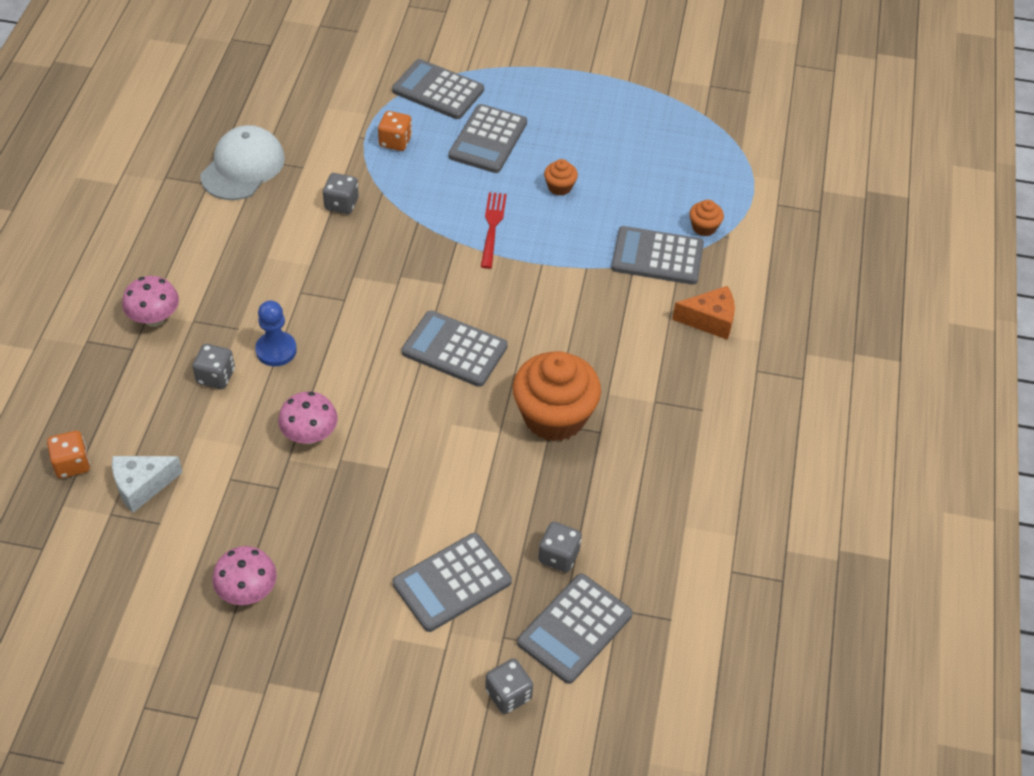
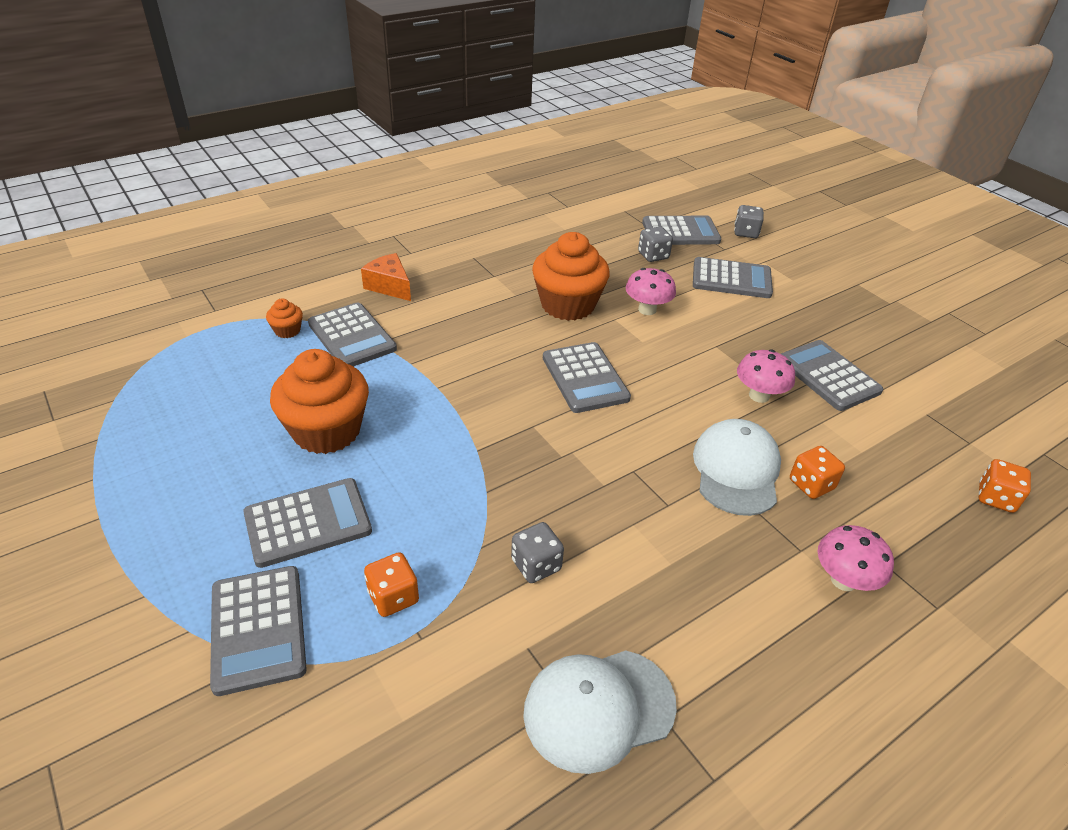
camera: 135 degrees left, 10 degrees down
(142, 486) = (931, 445): white cheese -> none
(216, 376) = (811, 484): grey dice -> orange dice
(247, 592) = (877, 343): pink mushroom -> pink mushroom (647, 310)
(268, 506) = (828, 376): none -> grey calculator
(276, 350) = (736, 470): blue pawn -> white cap
(492, 227) = (431, 440): red fork -> none
(559, 187) = (327, 431): orange cupcake -> orange cupcake, size x2.29

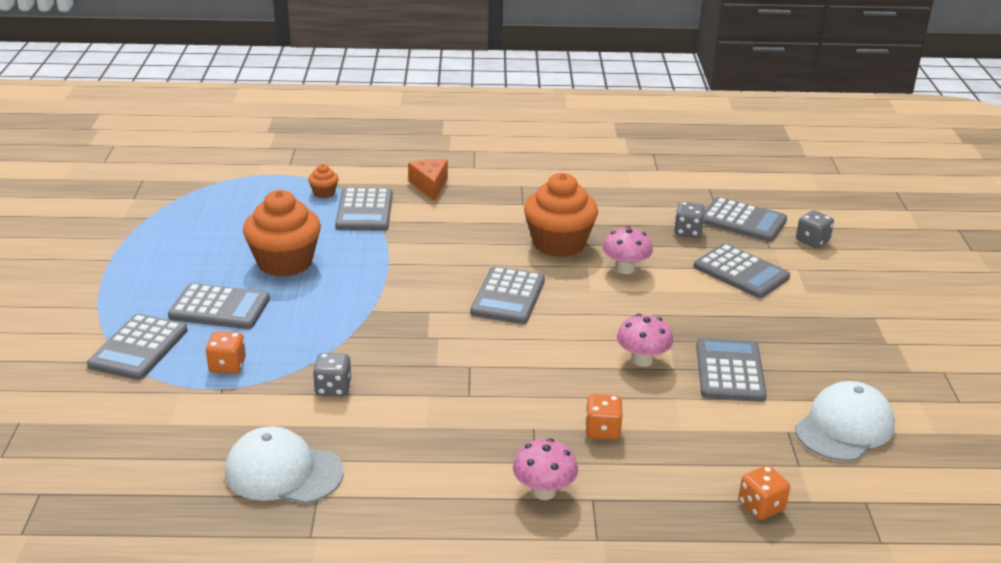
camera: 35 degrees right, 10 degrees down
(736, 470) = (552, 397): white cap -> white cap (844, 427)

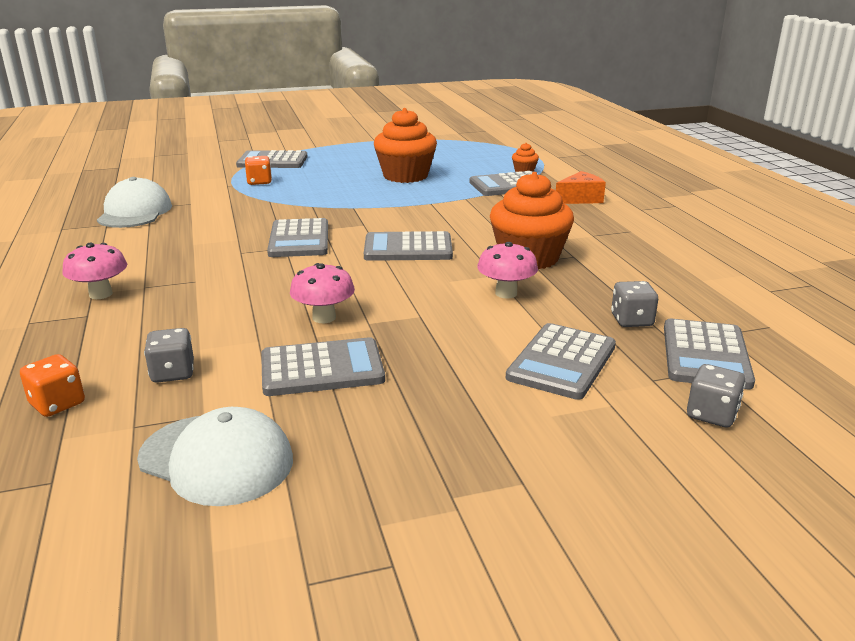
camera: 75 degrees right, 5 degrees down
(219, 308) = (331, 170): grey calculator -> grey calculator (299, 239)
(333, 388) = (239, 211): grey dice -> grey dice (173, 373)
(602, 430) = (194, 309): orange dice -> none

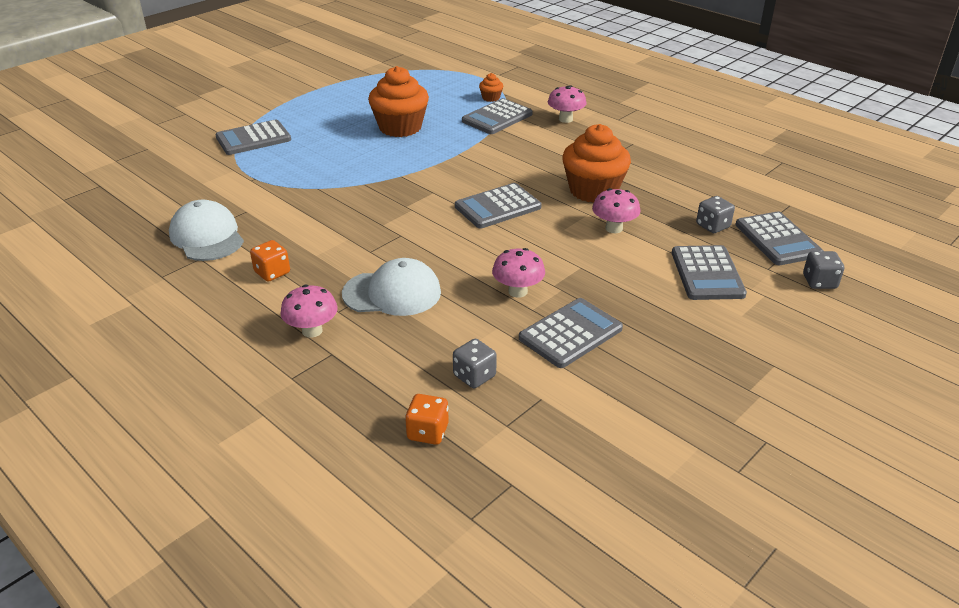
camera: 30 degrees left, 10 degrees up
(216, 459) = (592, 424): white cap -> white cap (392, 293)
(259, 182) = (277, 168): orange dice -> orange dice (272, 273)
(299, 239) = (401, 223): grey calculator -> none
(580, 199) = (565, 119): orange cheese -> pink mushroom

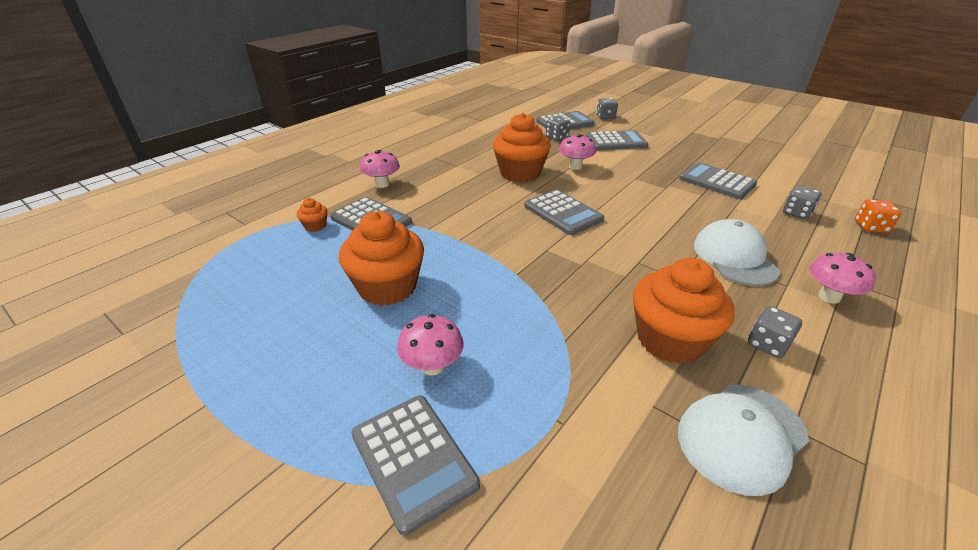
camera: 95 degrees left, 0 degrees up
(272, 273) = (767, 344): orange dice -> grey dice
(298, 229) = (670, 340): none -> orange cupcake
(518, 291) = (684, 200): pink mushroom -> pink mushroom (432, 366)

